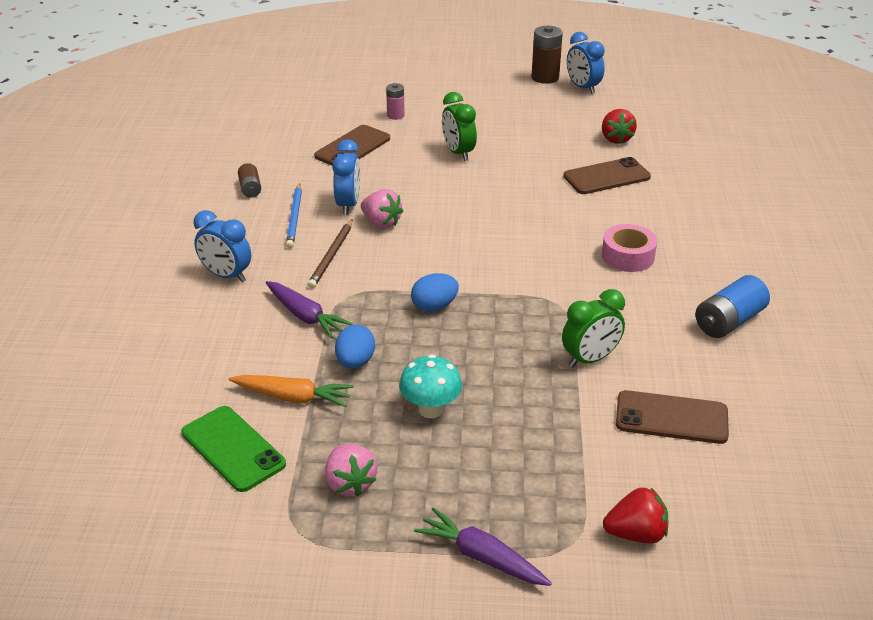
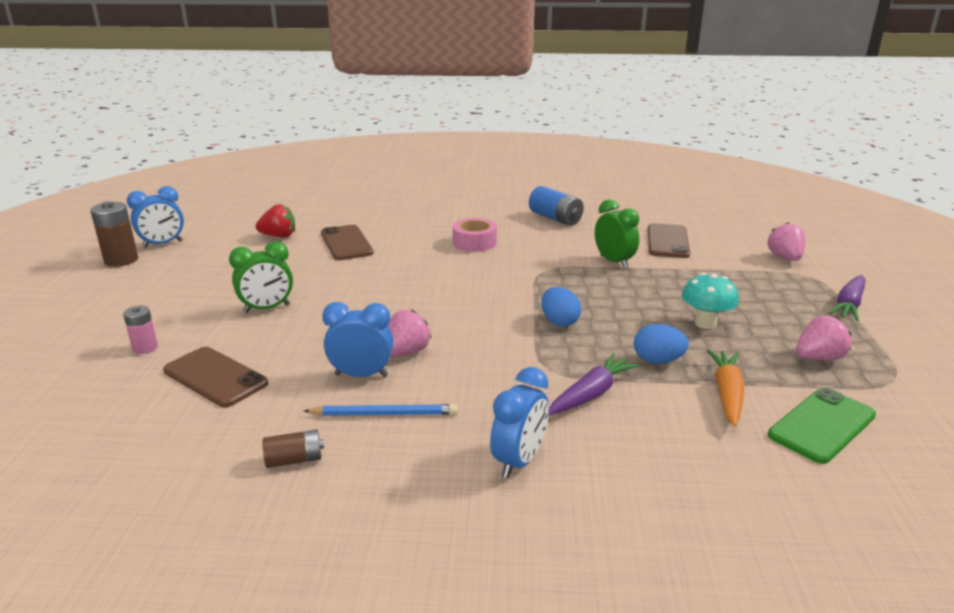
camera: 90 degrees left, 10 degrees down
(332, 256) = (472, 382): brown pencil -> none
(636, 534) = (785, 258): red strawberry -> pink strawberry

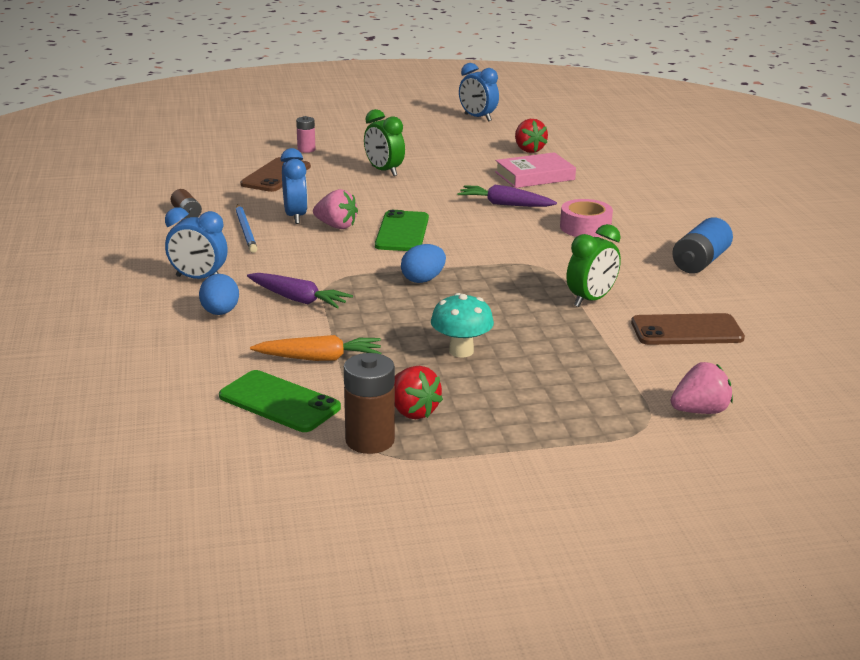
camera: 75 degrees right, 0 degrees up
(121, 260) = (437, 113): brown battery -> brown battery (370, 440)
(346, 243) = (534, 176): brown phone -> pink book
(442, 318) = (402, 232): none -> green phone
(657, 361) = (368, 326): blue egg -> blue egg (220, 313)
(818, 358) = (412, 411): pink strawberry -> red strawberry
(848, 305) = (568, 446): purple carrot -> purple carrot (505, 204)

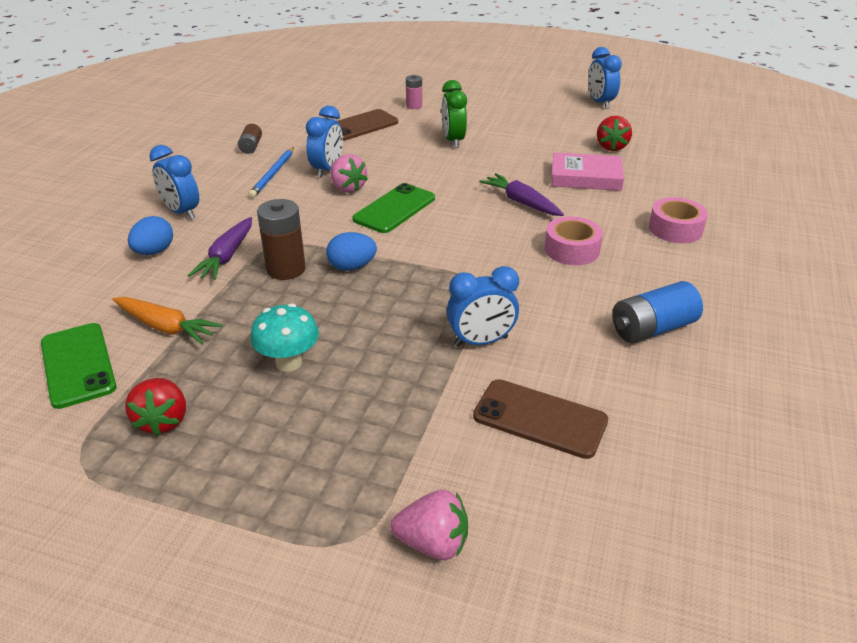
camera: 30 degrees right, 10 degrees up
(298, 299) = (227, 256): purple carrot -> purple carrot turned 45 degrees clockwise
(370, 440) = (89, 441): brown battery -> brown battery (286, 269)
(591, 300) = (481, 341): green clock -> blue clock
(645, 197) = (675, 229): none -> pink tape

